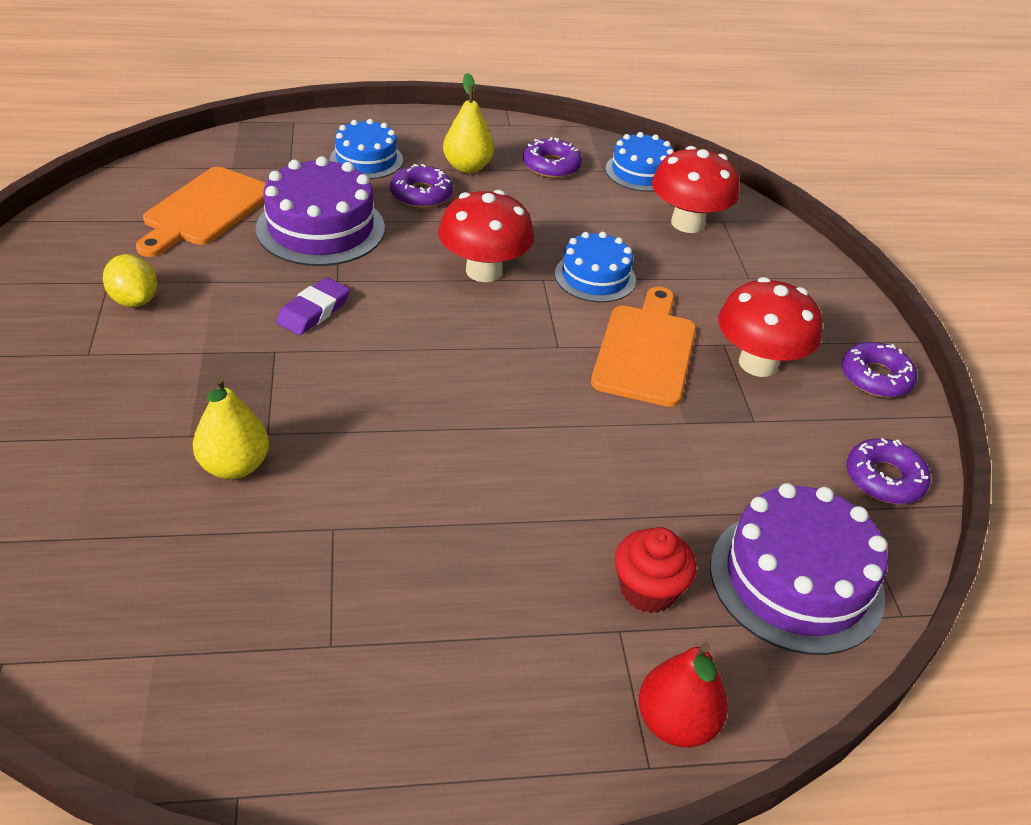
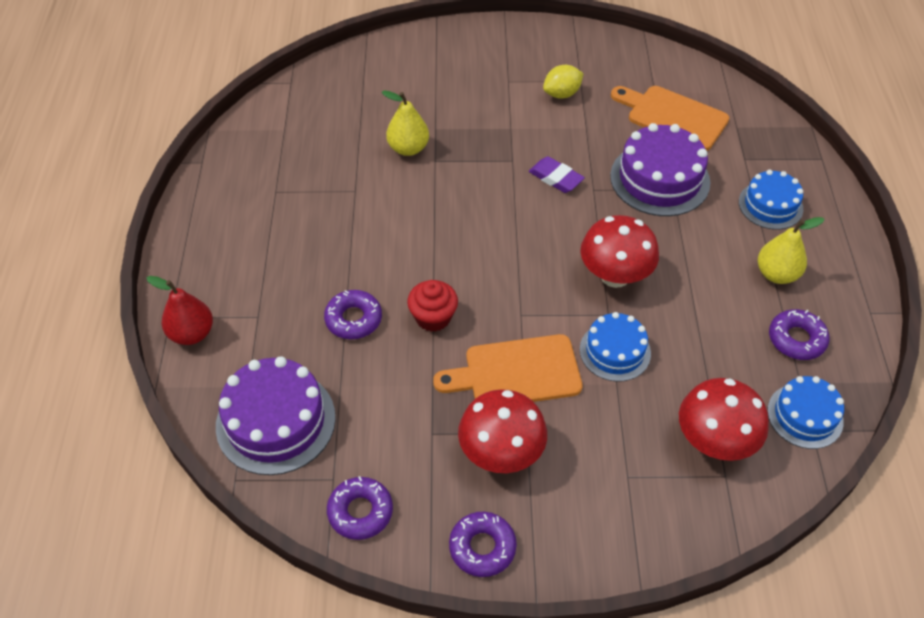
camera: 100 degrees right, 10 degrees up
(421, 194) = (722, 240): purple donut -> purple donut (353, 319)
(645, 351) = (516, 373): orange cutting board -> orange cutting board turned 150 degrees clockwise
(648, 590) = (284, 335): red cupcake -> red cupcake (433, 317)

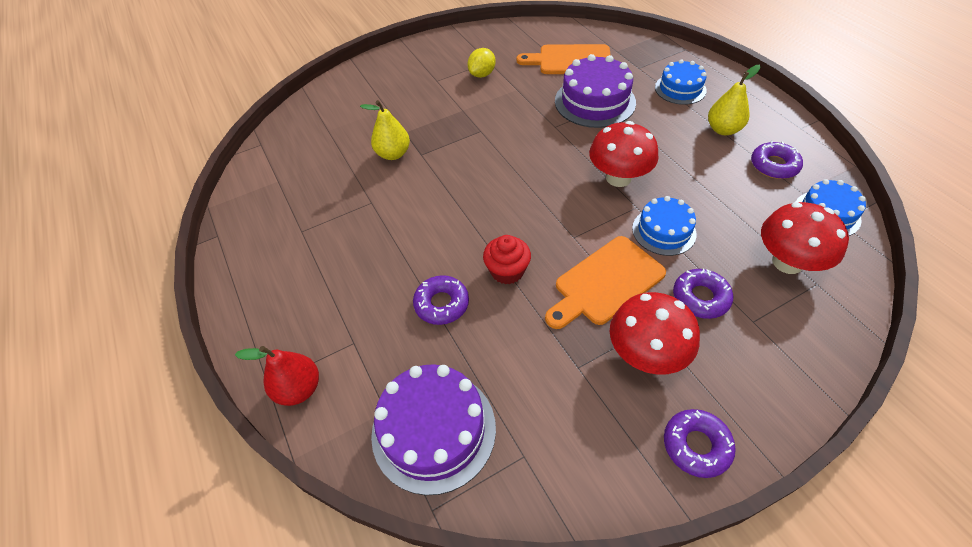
camera: 25 degrees left, 0 degrees up
(360, 512) = (570, 473): purple donut -> purple donut (700, 298)
(555, 178) = (522, 130): purple eraser -> none

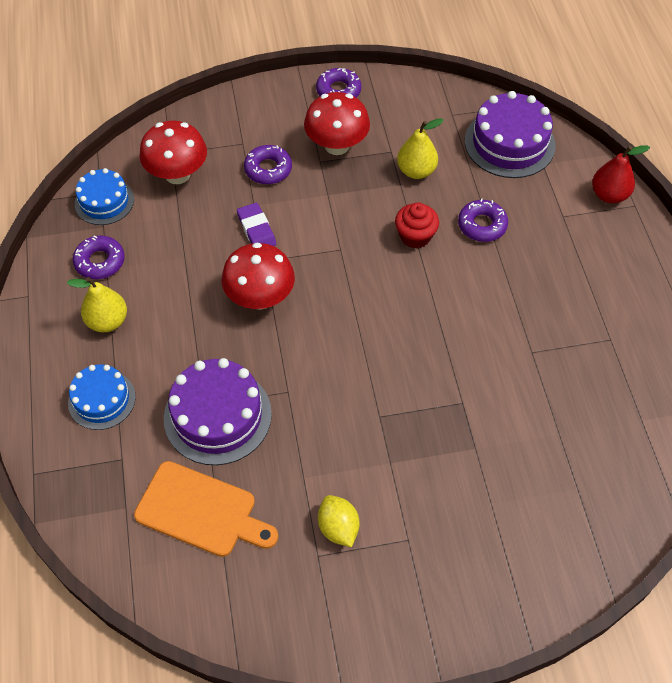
camera: 165 degrees left, 5 degrees up
(393, 154) = (496, 414): yellow pear -> yellow pear (416, 171)
(482, 74) = (338, 528): yellow lemon -> yellow lemon turned 75 degrees counterclockwise
(606, 282) = (335, 202): orange cutting board -> none
(663, 231) = (256, 230): blue cake -> purple eraser

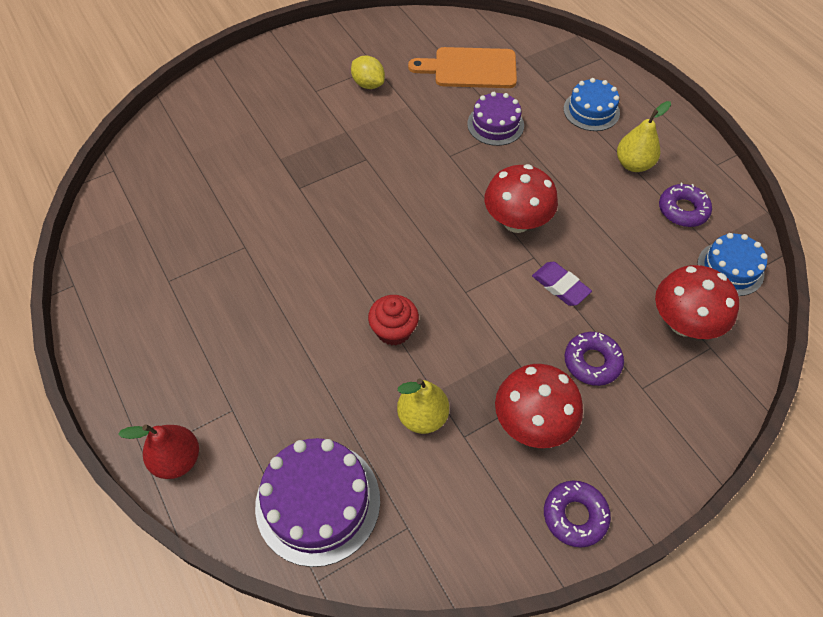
camera: 160 degrees right, 0 degrees up
(217, 416) = (495, 124): purple cake -> purple cake, size x0.63
(482, 225) = (324, 367): purple donut -> none

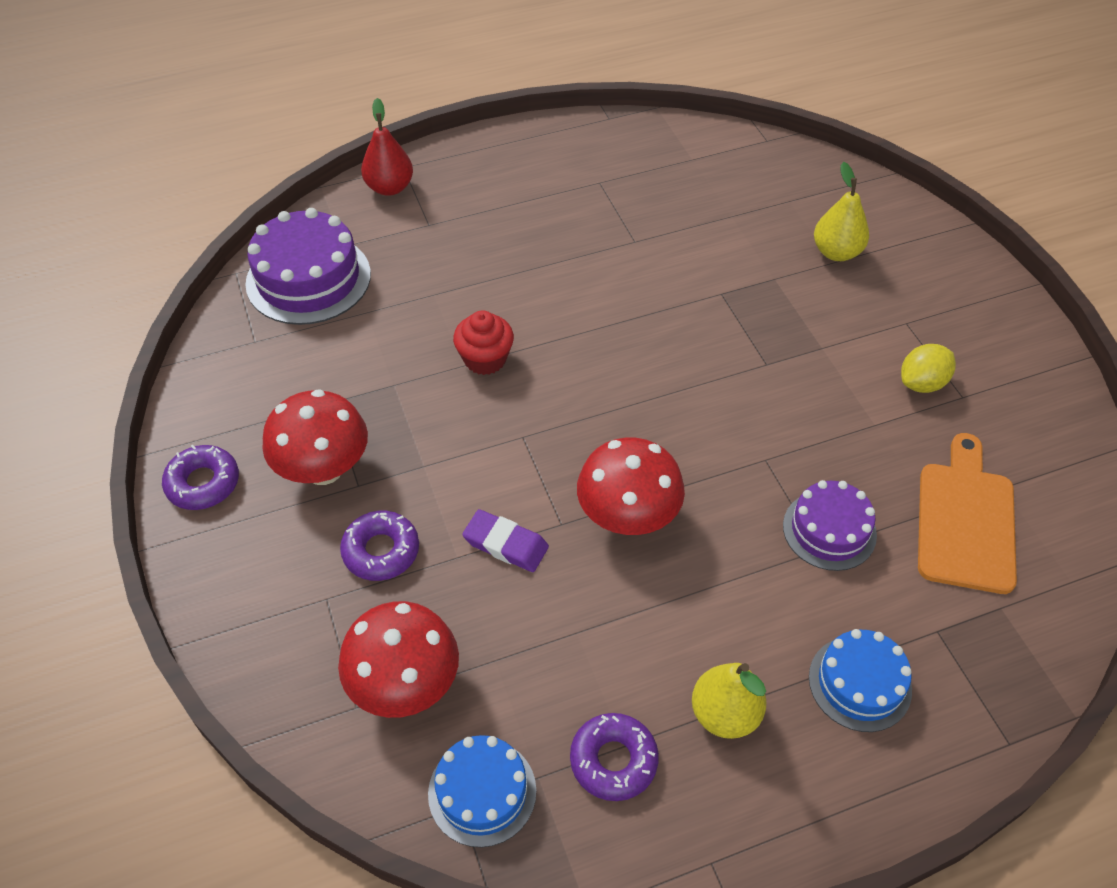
camera: 100 degrees right, 5 degrees down
(422, 417) = (367, 370): yellow pear -> yellow pear (836, 252)
(560, 286) = (506, 544): purple eraser -> purple eraser turned 60 degrees clockwise

